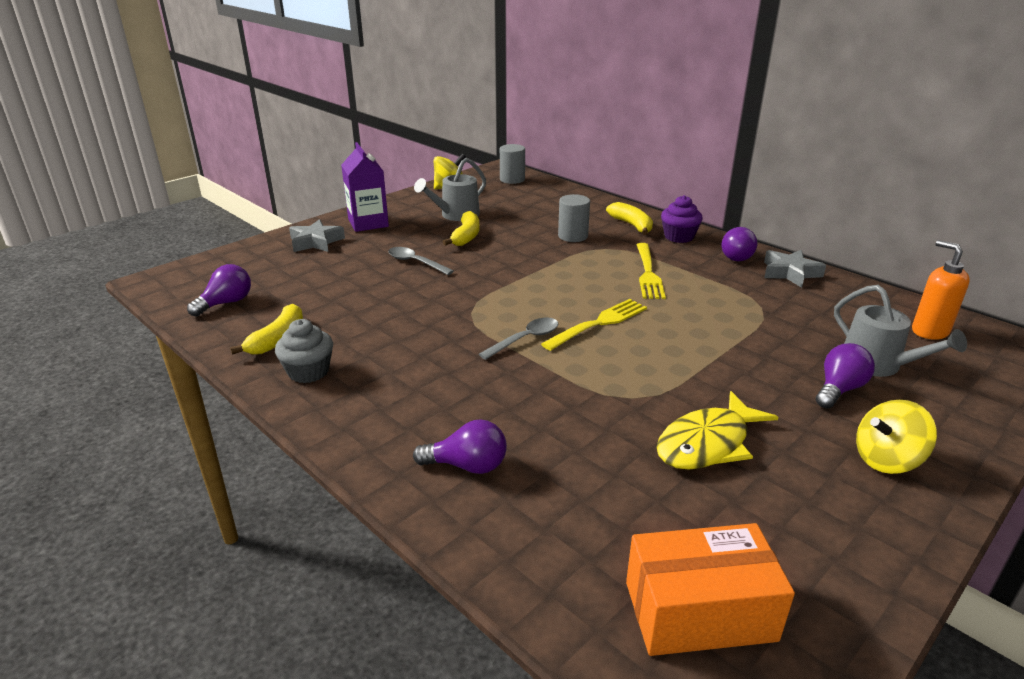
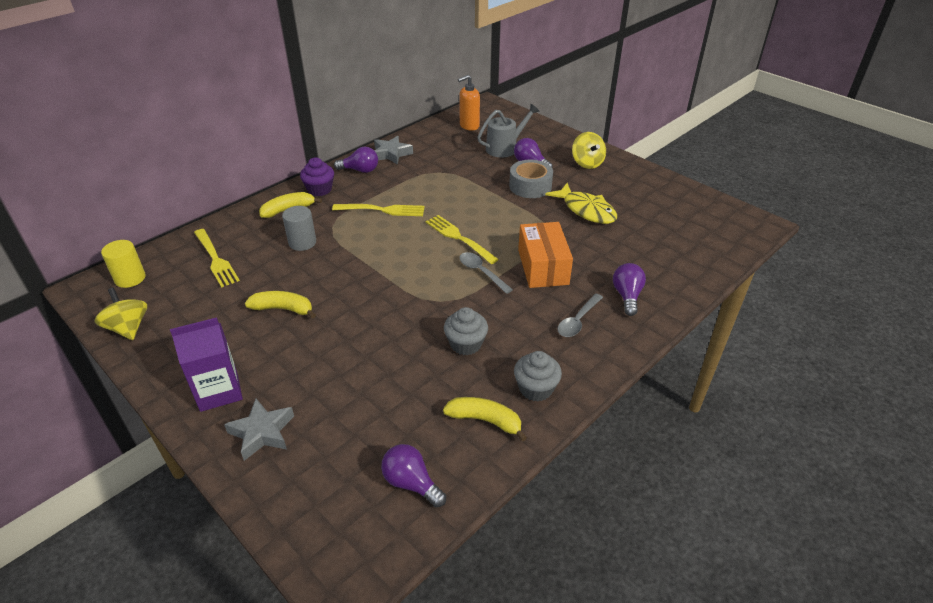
camera: 90 degrees left, 10 degrees up
(394, 328) = (466, 344): none -> grey cupcake
(415, 262) = (337, 341): grey spoon -> grey spoon (578, 321)
(456, 215) = (222, 318): grey watering can -> none
(512, 179) = (130, 278): grey cylinder -> yellow cylinder
(541, 204) = (215, 259): none -> yellow fork
(699, 611) = (700, 227): orange box -> orange box (543, 267)
(761, 386) = (530, 186): none -> grey tape

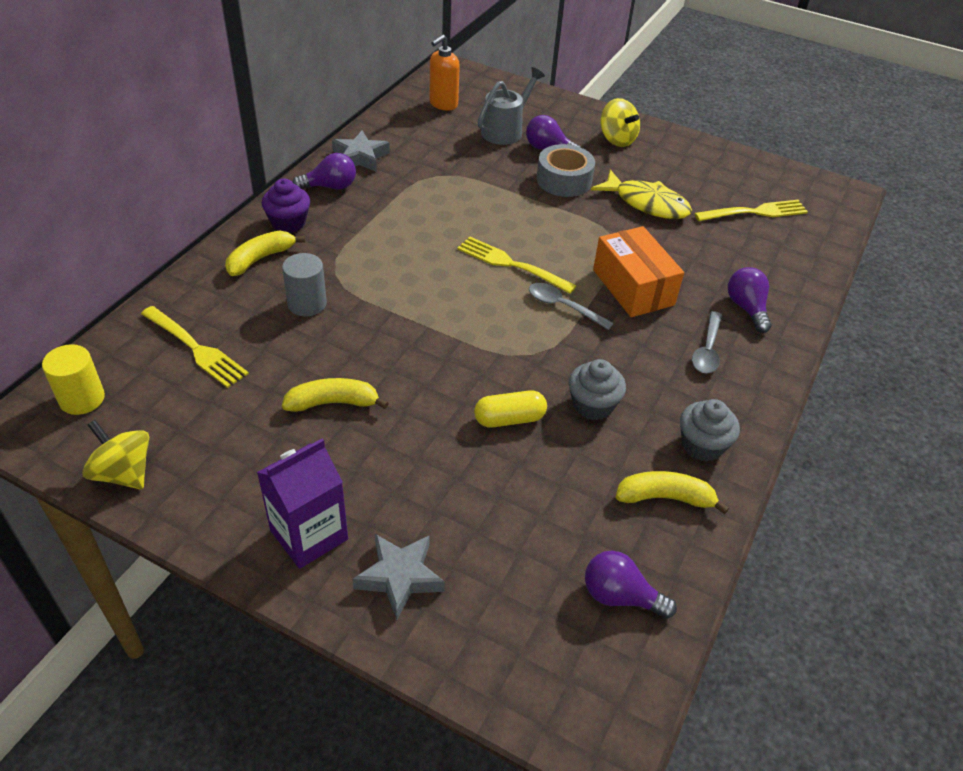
camera: 20 degrees left, 5 degrees up
(382, 210) = (391, 240): yellow fork -> yellow fork (754, 212)
(398, 342) = (509, 419): none -> yellow capsule

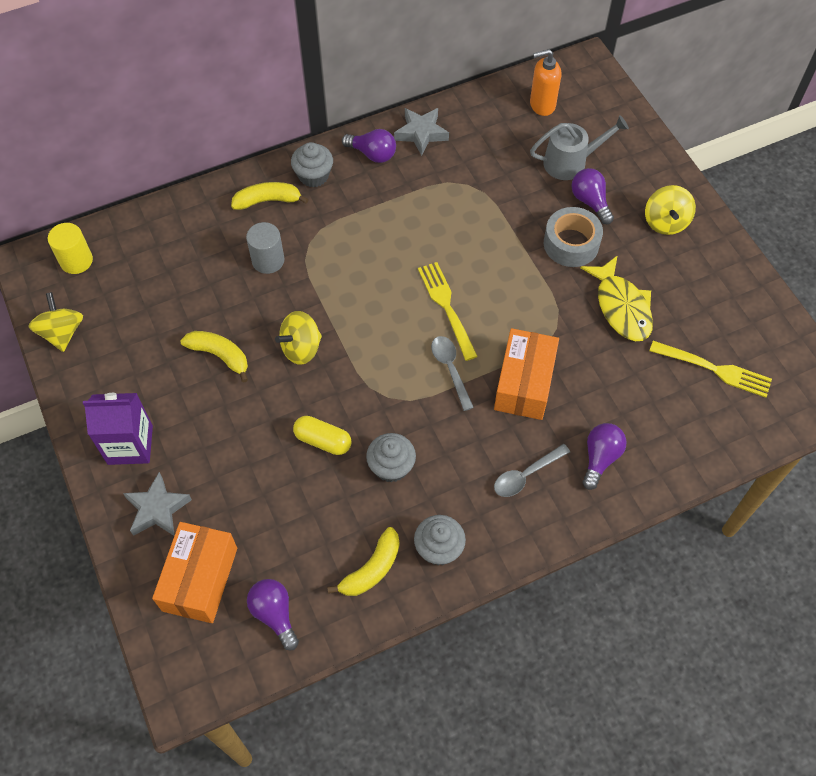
camera: 40 degrees right, 15 degrees up
(195, 348) = (168, 258): yellow fork -> none
(288, 223) = (313, 176): purple cupcake -> grey cupcake
(411, 356) = (301, 348): none -> yellow spinning top
(512, 614) = (200, 579): none -> orange box
(665, 498) = (371, 569): yellow banana -> yellow banana turned 90 degrees clockwise

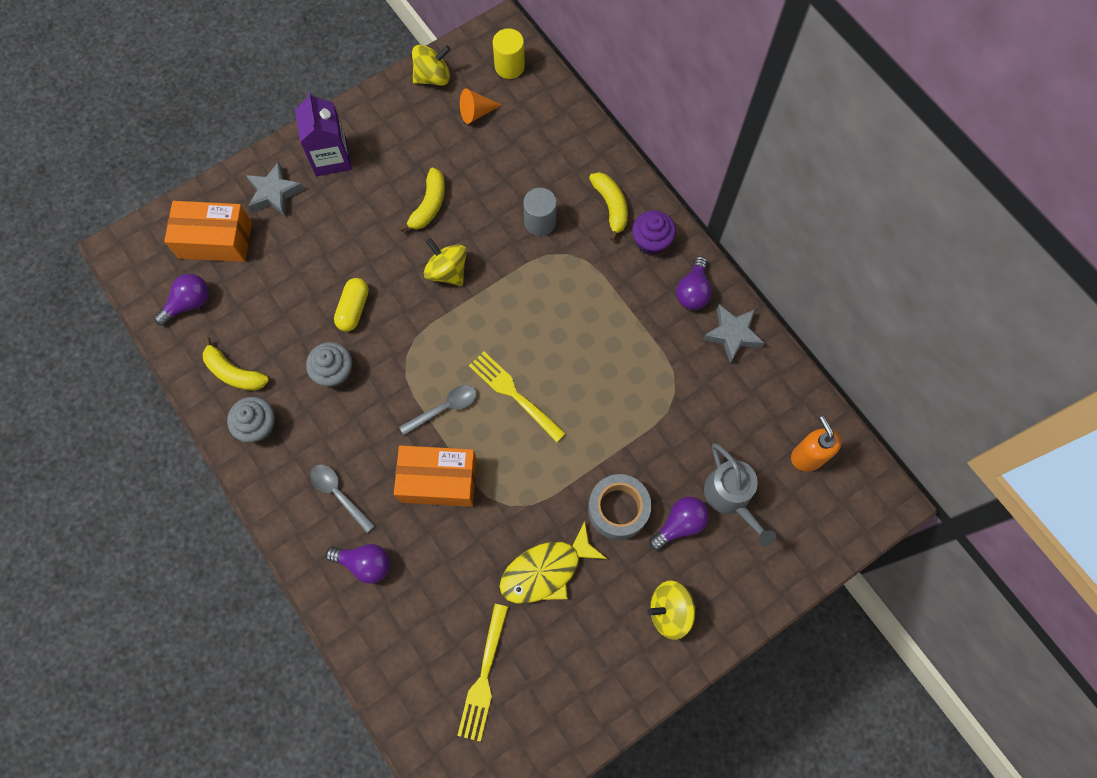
camera: 80 degrees right, 10 degrees up
(122, 298) = (476, 112): none -> orange cone
(313, 176) = (651, 241): grey cupcake -> purple cupcake
(447, 307) = (515, 394): yellow fork -> yellow fork turned 105 degrees counterclockwise

